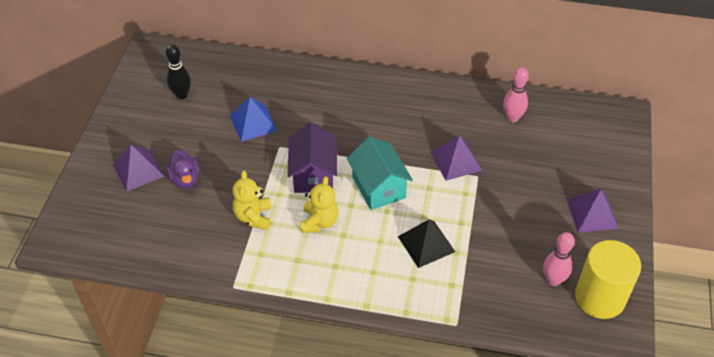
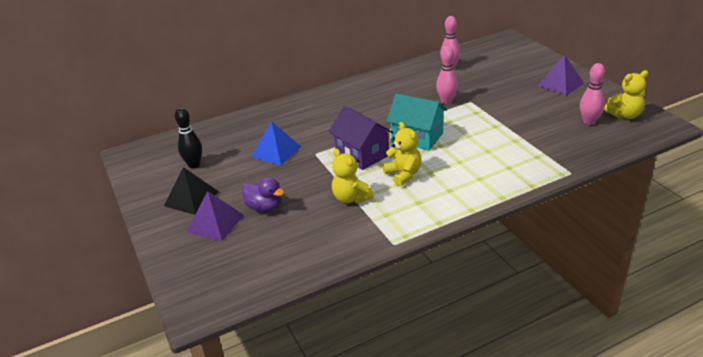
camera: 35 degrees left, 15 degrees down
(426, 244) = (490, 147): black pyramid -> black pyramid (191, 198)
(456, 161) = (446, 101): purple pyramid -> pink bowling pin
(600, 297) = (625, 115): yellow cylinder -> yellow teddy bear

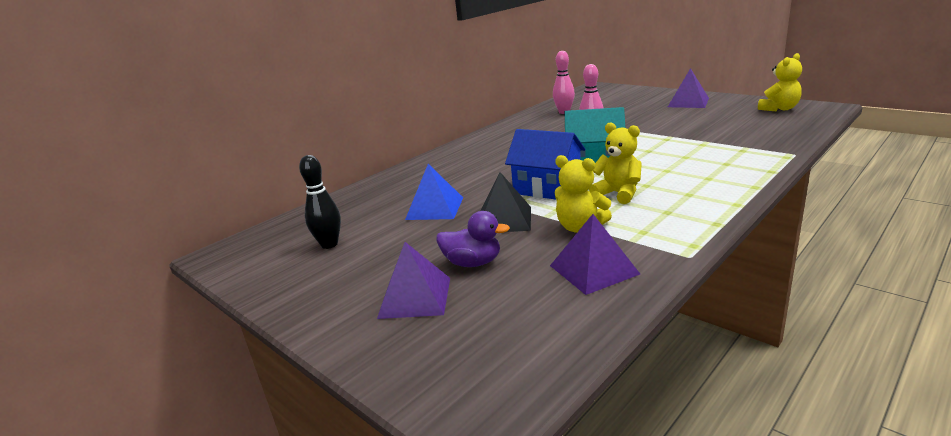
camera: 20 degrees left, 10 degrees down
(191, 198) = (354, 279): black pyramid -> black pyramid (504, 219)
(328, 235) = (594, 269): none -> purple pyramid
(362, 154) = (547, 188): purple house -> blue house
(589, 122) = (753, 119): pink bowling pin -> none

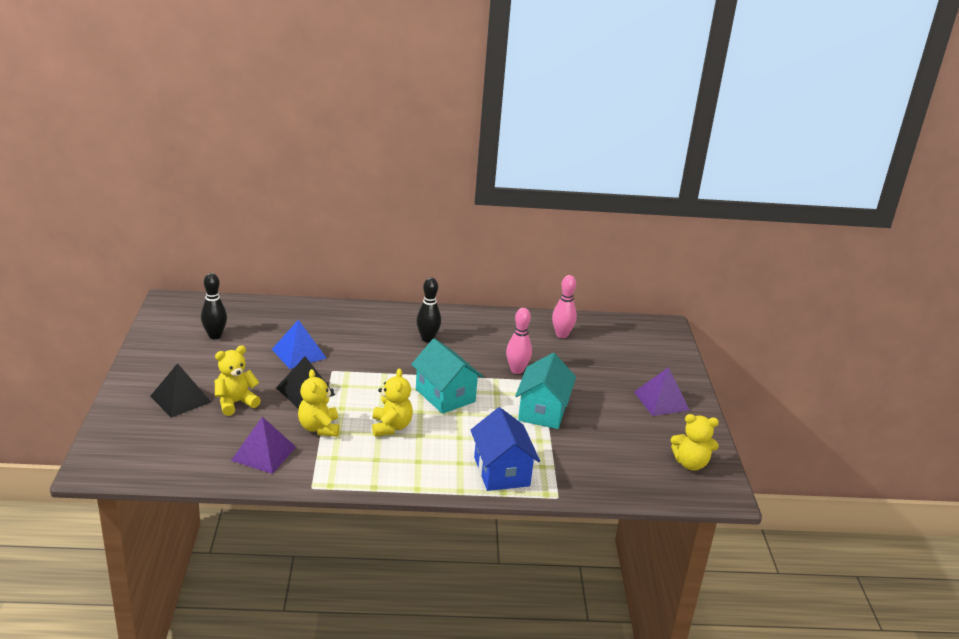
camera: 40 degrees right, 5 degrees up
(415, 297) = (180, 399): purple pyramid -> black pyramid
(473, 263) = (235, 403): purple duck -> yellow teddy bear
(499, 152) = (427, 339): none -> black bowling pin
(547, 188) = (374, 390): blue house -> blue house (501, 471)
(661, 136) = (542, 411): none -> turquoise house

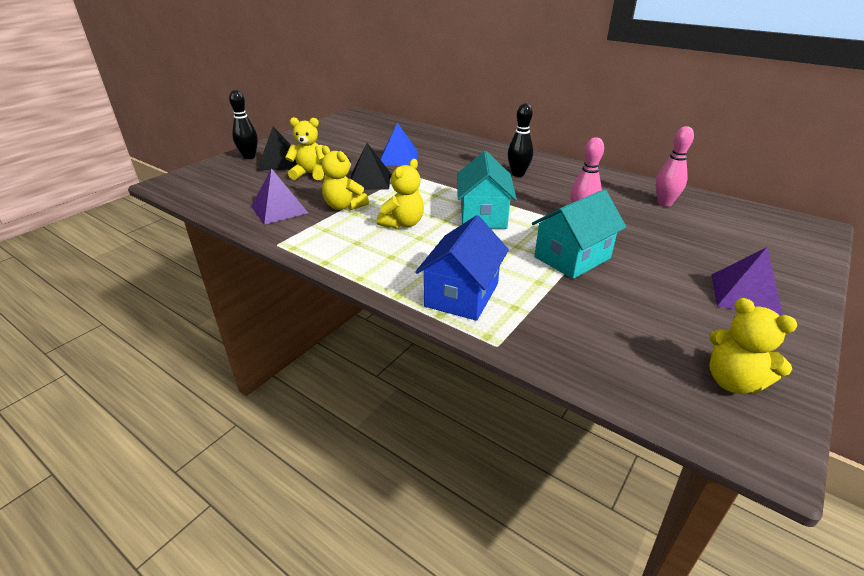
camera: 40 degrees right, 5 degrees up
(215, 336) = (356, 136): black bowling pin -> black bowling pin (249, 157)
(319, 428) = (344, 206): yellow teddy bear -> yellow teddy bear turned 75 degrees counterclockwise

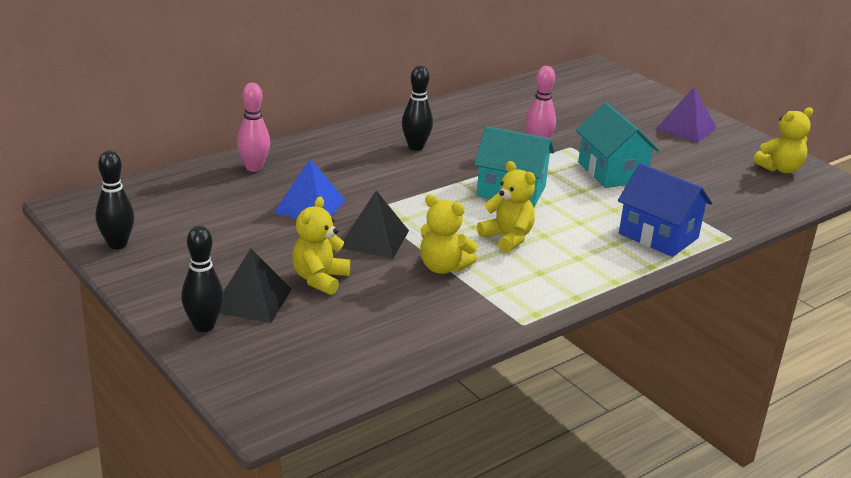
camera: 75 degrees left, 5 degrees down
(279, 209) = (427, 314): purple pyramid -> none
(323, 127) = (117, 244): none -> black bowling pin
(344, 206) = (443, 267): yellow teddy bear -> yellow teddy bear turned 60 degrees clockwise
(664, 203) = (527, 102): pink bowling pin -> pink bowling pin (254, 168)

